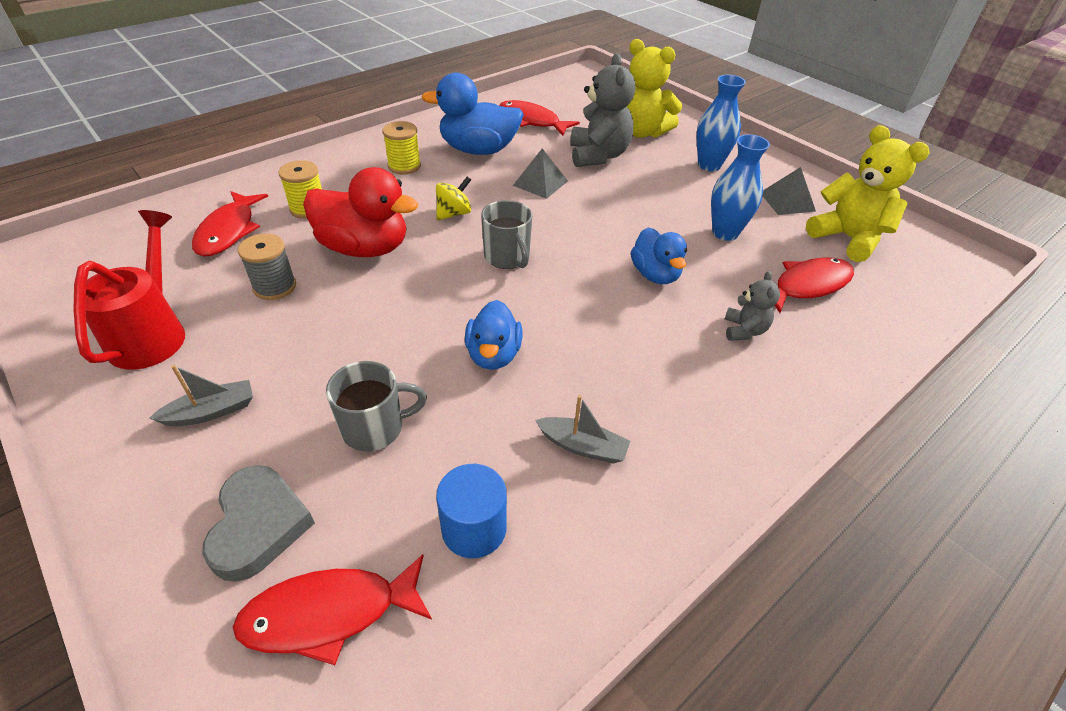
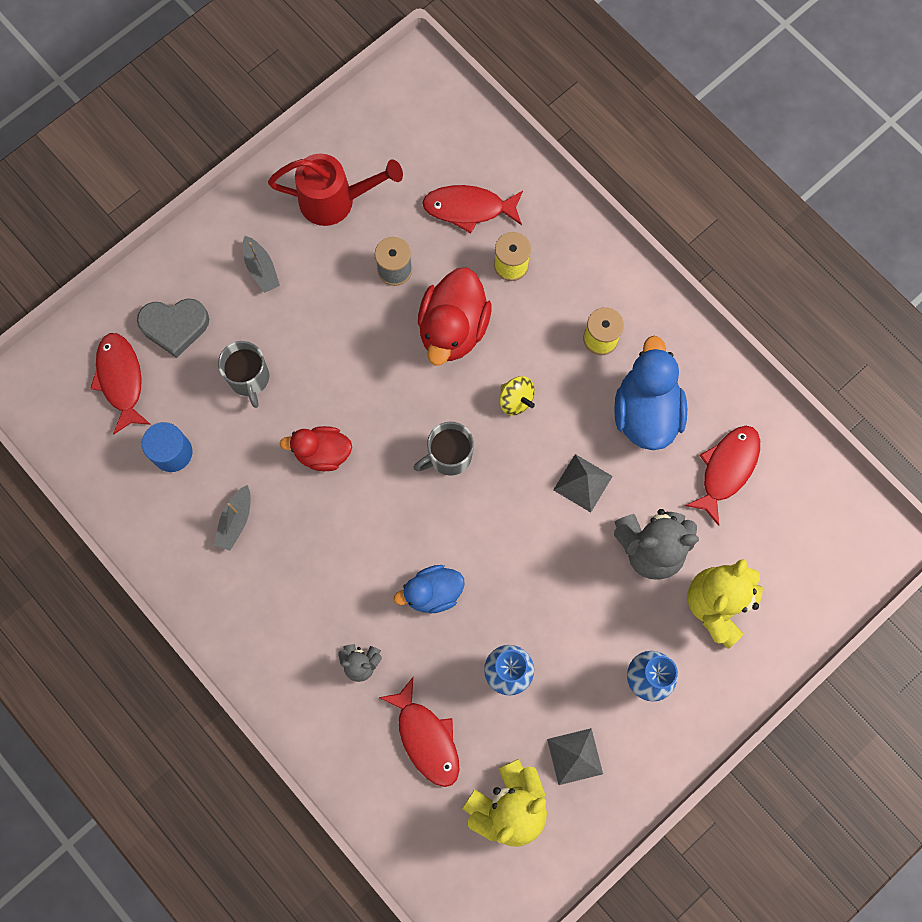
camera: 90 degrees right, 30 degrees up
(493, 355) = (322, 453): blue duck -> red duck

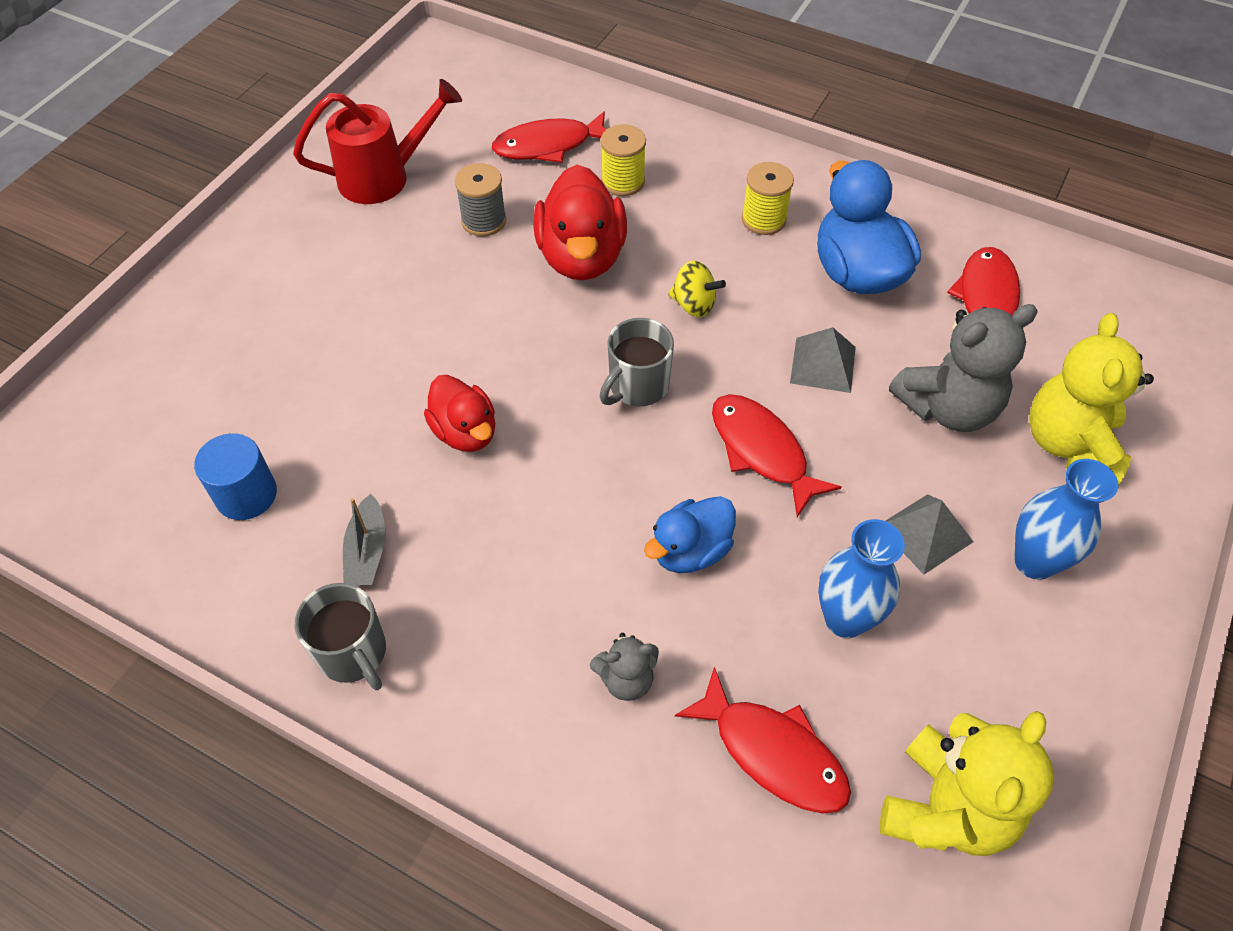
camera: 20 degrees left, 20 degrees down
(121, 380) = (147, 430): red fish -> red fish (762, 451)
(175, 326) = (211, 351): grey heart -> none
(249, 378) = (333, 378): grey mug -> grey mug (353, 653)
(261, 269) = (312, 263): grey boat -> none
(322, 453) = (465, 432): red duck -> red duck turned 105 degrees counterclockwise
(575, 756) = (1001, 699): grey pyramid -> grey pyramid (925, 533)

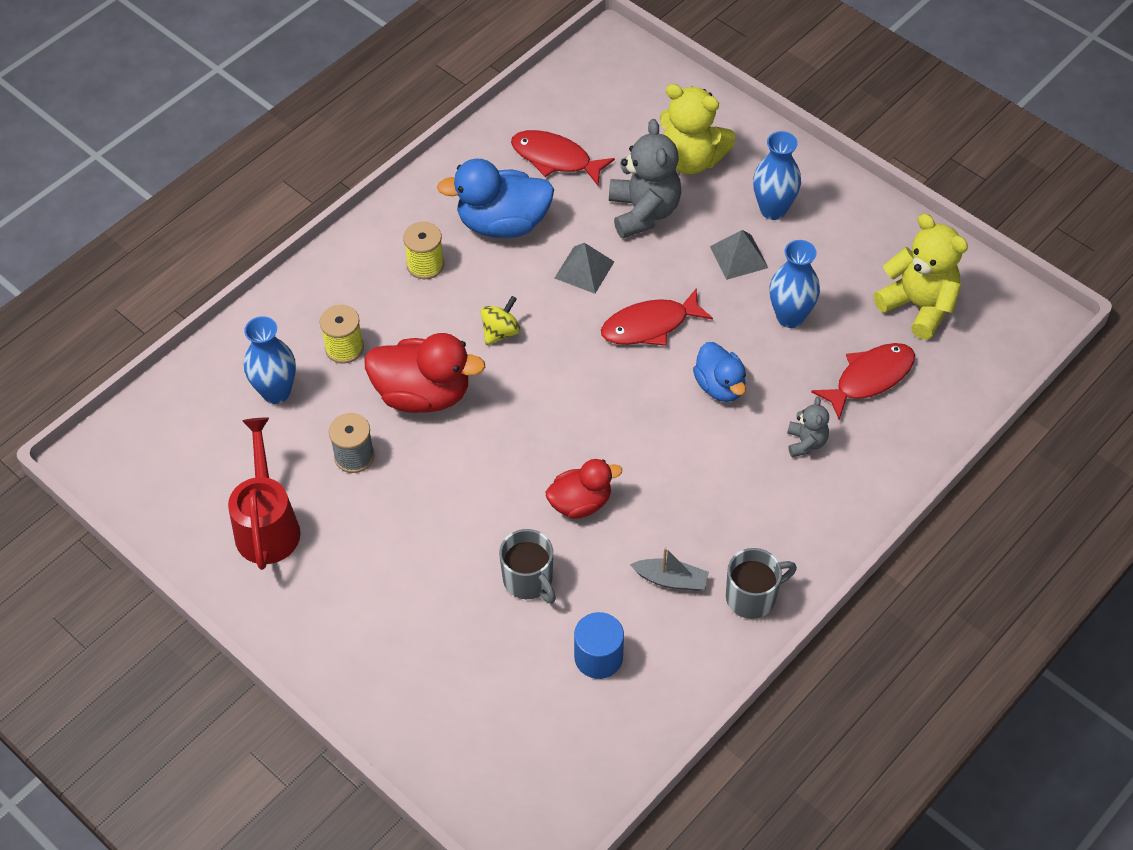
camera: 75 degrees left, 0 degrees up
(549, 145) = (276, 392): red fish -> blue vase
(637, 386) = (570, 385): grey mug -> grey mug (529, 580)

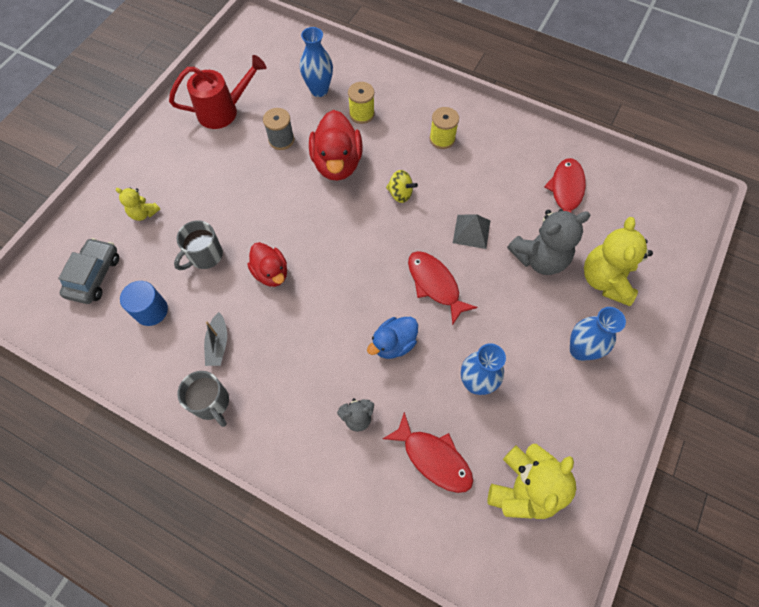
camera: 75 degrees right, 10 degrees up
(427, 654) = (144, 213): none -> yellow teddy bear
(503, 223) = (494, 173): blue duck -> none
(519, 729) = (94, 275): none -> grey car
(739, 257) = (522, 333): grey pyramid -> none

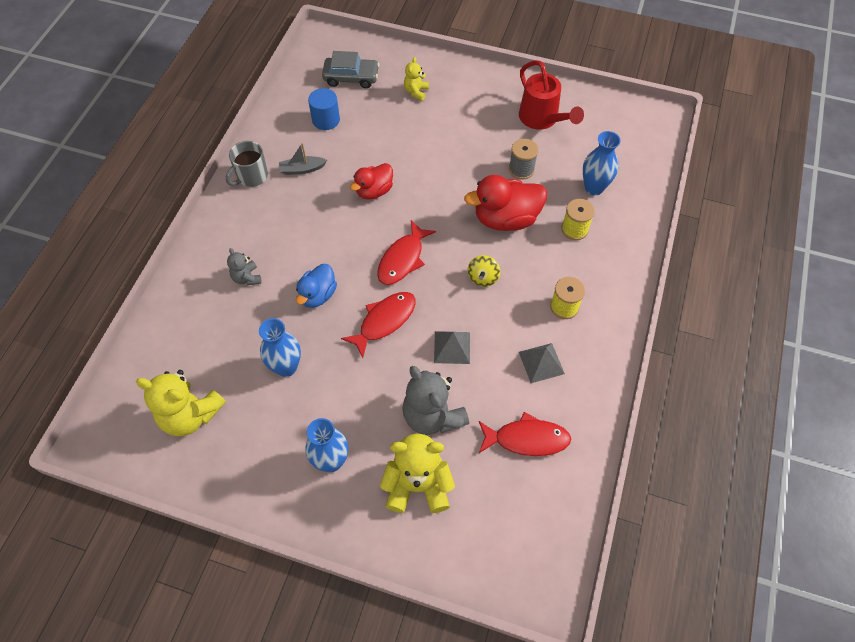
camera: 80 degrees right, 5 degrees down
(205, 256) = (382, 142): grey mug -> none
(393, 344) = (318, 295): blue duck -> blue duck turned 105 degrees counterclockwise
(433, 458) = (214, 340): red fish -> red fish (402, 259)
(495, 166) = (541, 362): none -> grey pyramid

